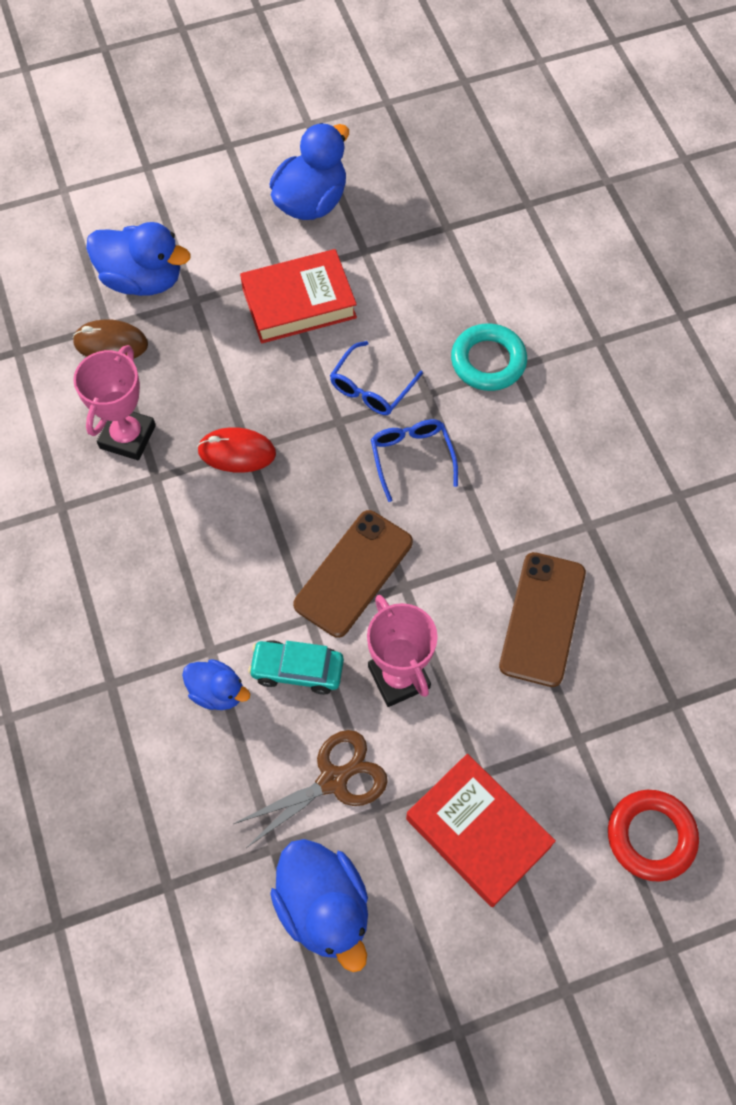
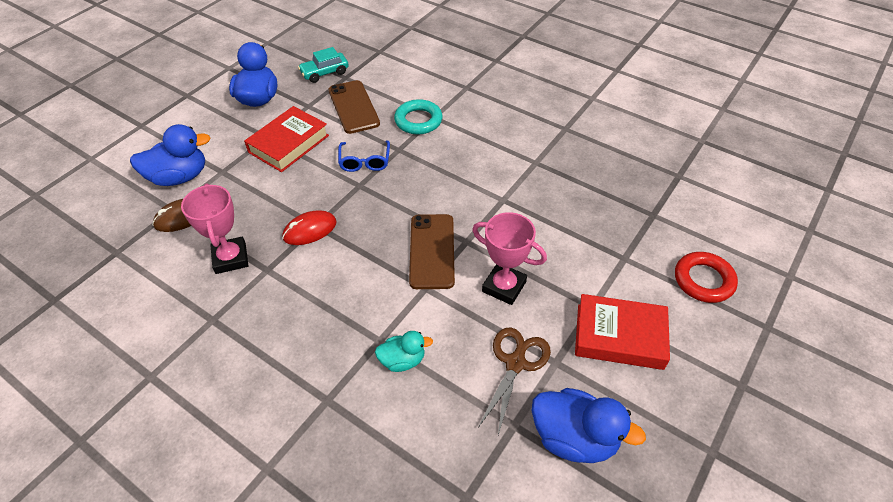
camera: 35 degrees left, 15 degrees down
(217, 692) = (403, 360): blue duck -> turquoise duck
(297, 670) = (442, 318): turquoise car -> turquoise car (325, 73)
(411, 457) = (415, 181): blue glasses -> none
(542, 619) = (553, 215): brown phone -> brown phone (354, 107)

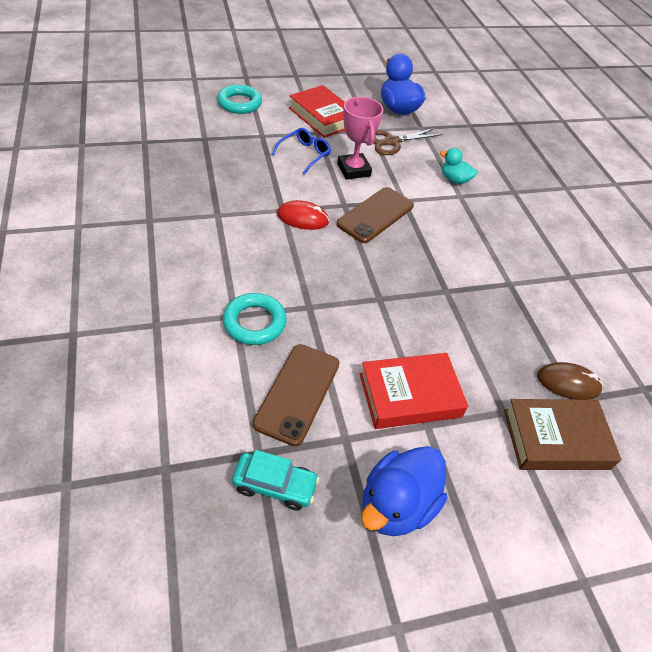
camera: 145 degrees left, 0 degrees up
(179, 177) = (555, 439): blue duck -> brown book
(230, 258) = (536, 311): pink trophy -> none
(310, 230) = (454, 290): red mouse -> red mouse (302, 218)
(365, 161) = (352, 317): blue glasses -> blue glasses (304, 154)
(703, 280) = (239, 103): red ring -> turquoise ring

